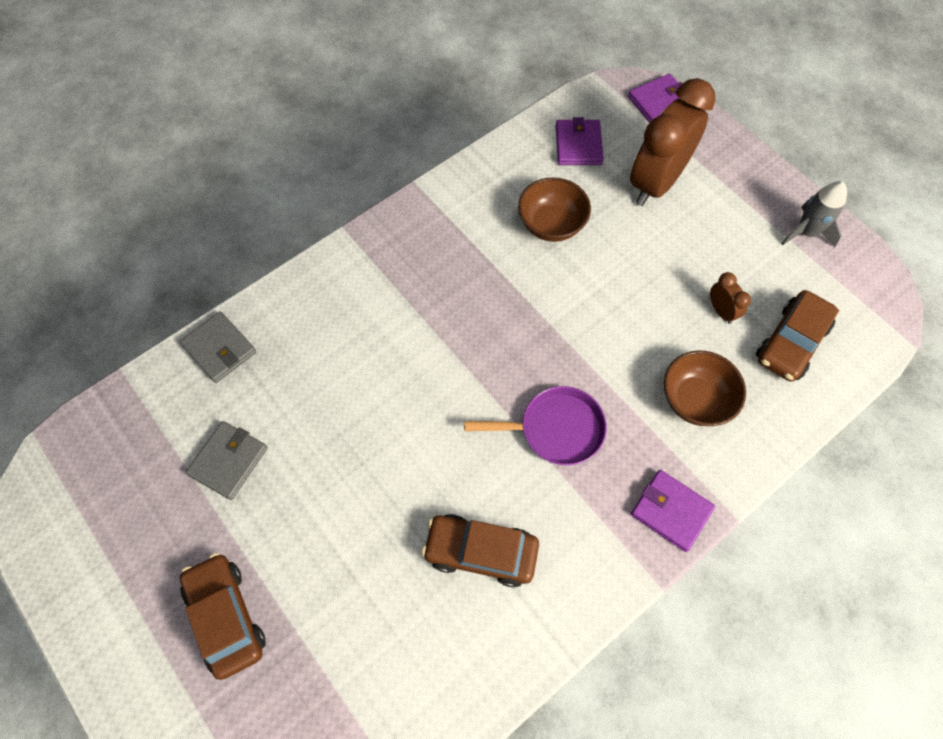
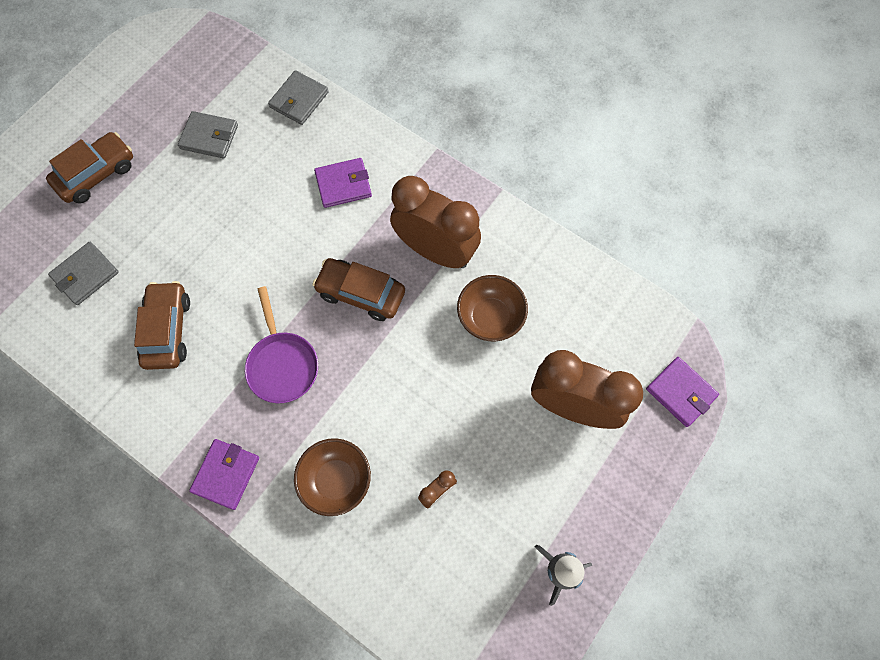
camera: 75 degrees right, 5 degrees up
(374, 649) = (85, 275): none -> grey wallet
(463, 254) = (435, 251): none -> brown clock
(578, 145) = (593, 323): purple wallet -> purple wallet (343, 184)
(791, 342) = (419, 567): brown car -> brown car (361, 293)

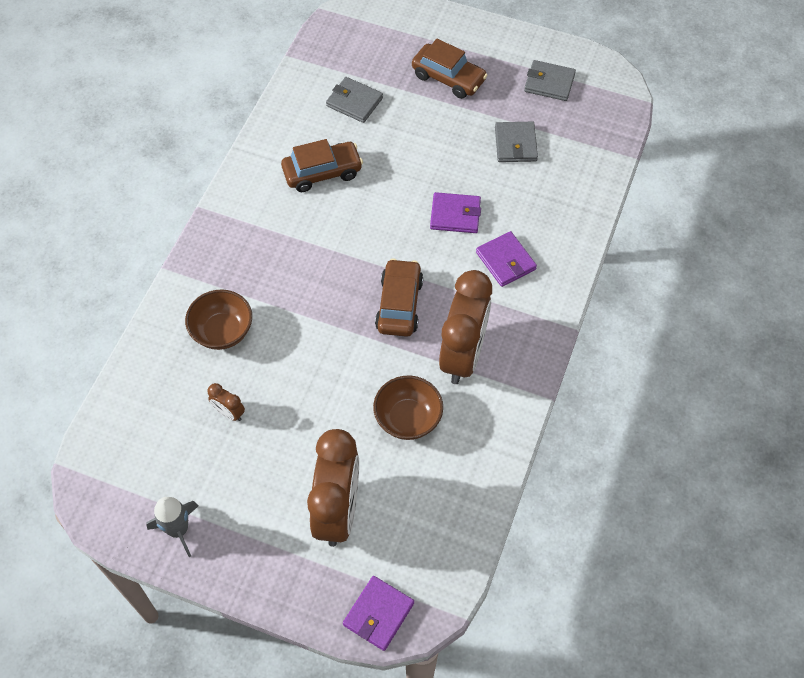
camera: 75 degrees right, 10 degrees down
(226, 474) = (210, 251): purple wallet -> purple wallet (455, 215)
(282, 364) = (314, 263): purple pan -> none
(299, 100) = (583, 200): grey wallet -> grey wallet (549, 83)

